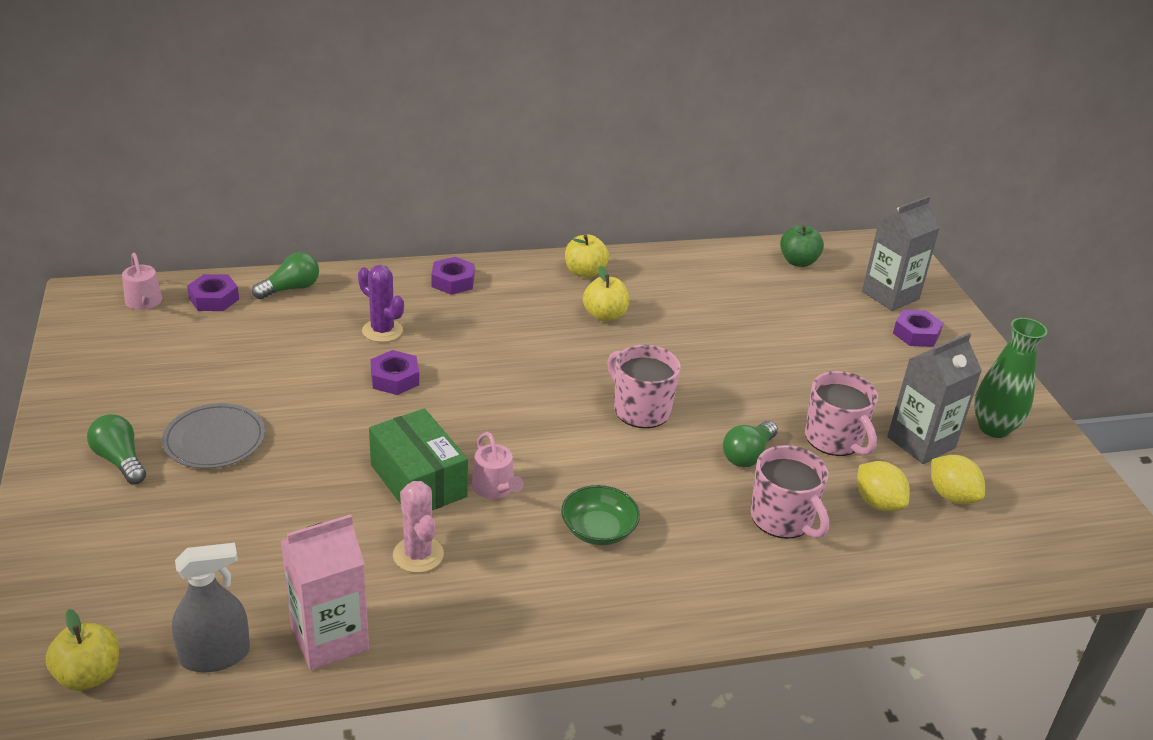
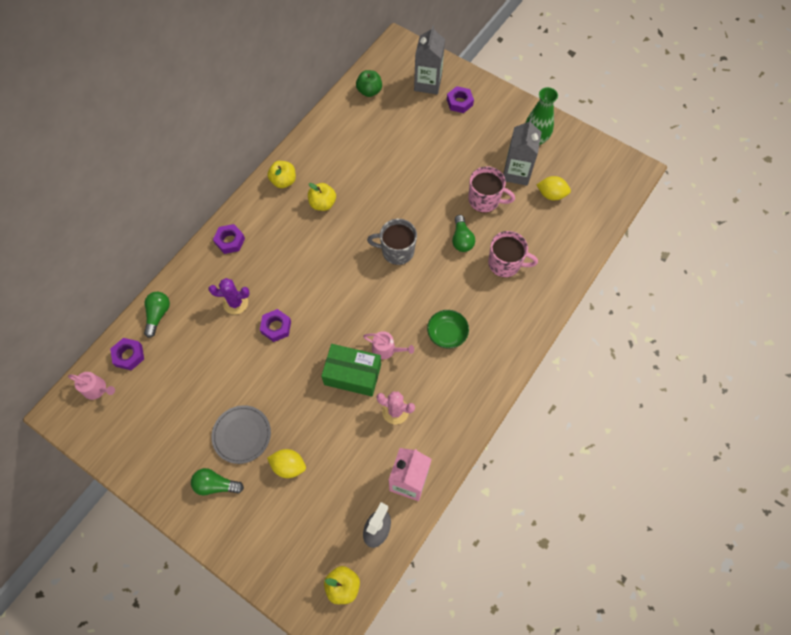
camera: 40 degrees left, 30 degrees up
(640, 410) = (397, 251): pink mug -> grey mug
(878, 503) = (530, 223): yellow lemon -> yellow lemon (289, 466)

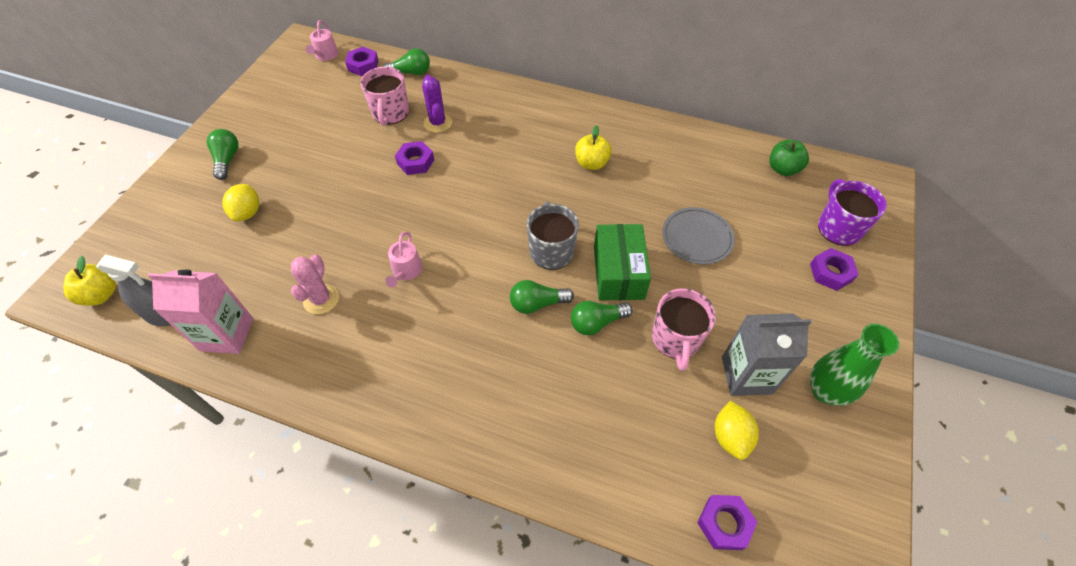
camera: 75 degrees right, 10 degrees down
(230, 241) = (512, 100): purple nut -> purple nut (724, 523)
(242, 435) = (283, 165): grey plate -> grey plate (697, 237)
(283, 181) = (607, 123): yellow apple -> none
(352, 374) = (366, 244): green box -> green box (618, 272)
(428, 83) = (838, 228): grey carton -> purple mug
(438, 270) = (537, 303): none -> green light bulb
(447, 333) = (442, 335): green bowl -> none
(505, 263) = (576, 389): pink mug -> pink mug (390, 113)

